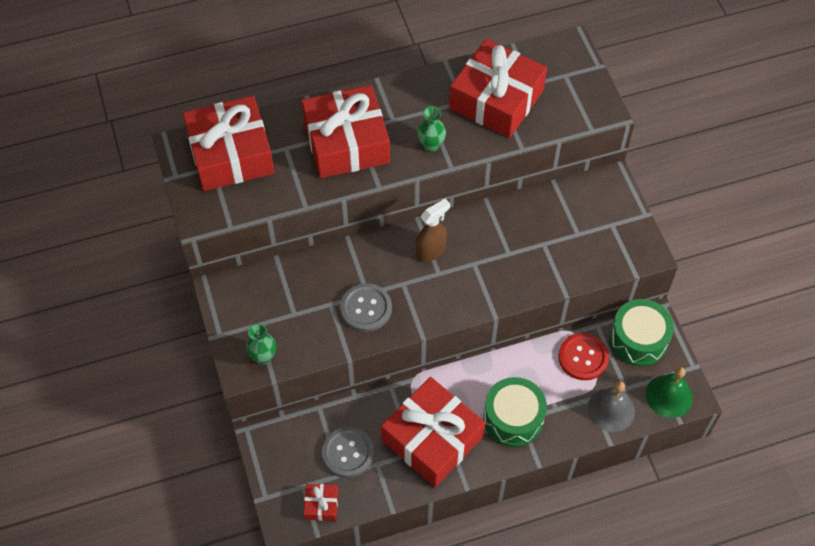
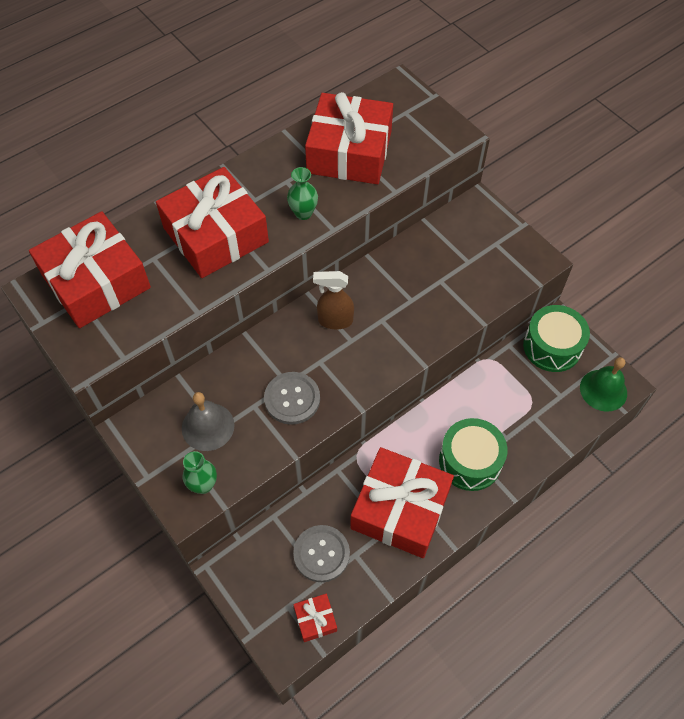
camera: 20 degrees left, 0 degrees up
(431, 251) = (335, 321): brown spray bottle -> brown spray bottle turned 120 degrees counterclockwise
(583, 357) = (509, 380): red button -> none
(611, 409) = (557, 421): grey bell -> grey bell (208, 426)

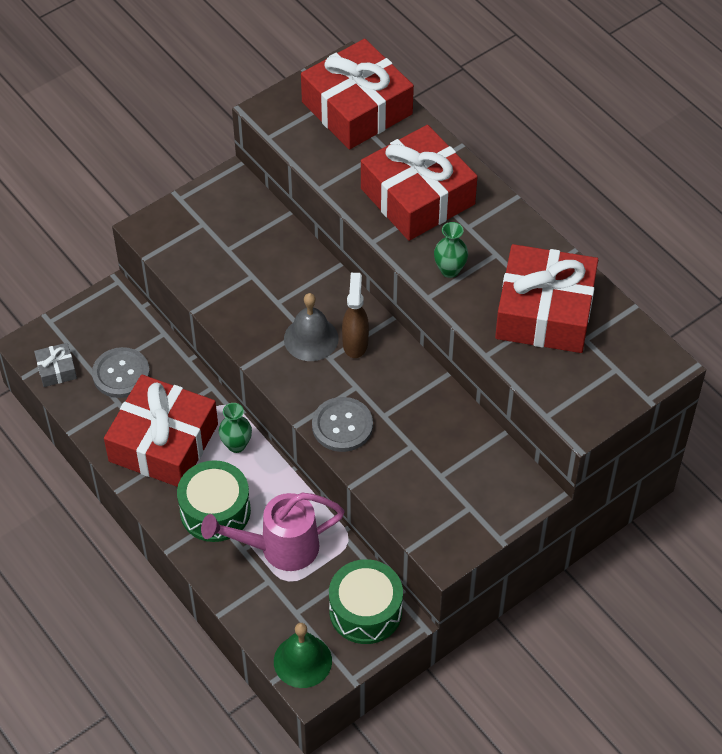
camera: 90 degrees right, 5 degrees down
(203, 485) = (168, 240): green vase -> green vase (236, 445)
(208, 426) = (230, 240): grey bell -> grey bell (311, 338)
(292, 399) = (258, 307): grey button -> grey button (342, 426)
(315, 619) = (56, 369): red gift -> grey gift
(502, 409) = (279, 548): none -> pink watering can

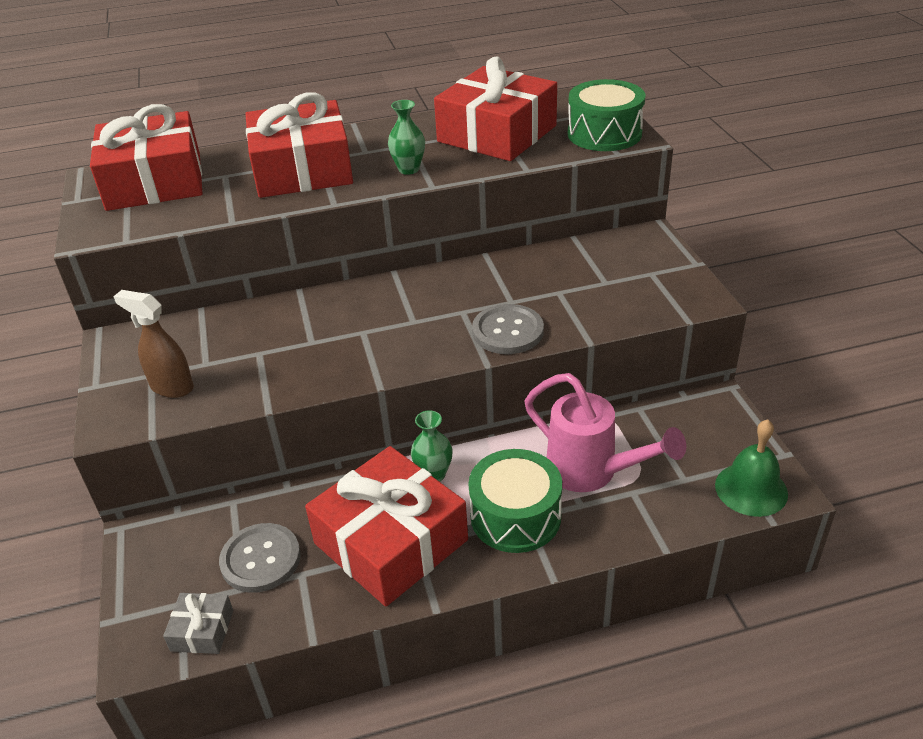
camera: 65 degrees left, 15 degrees down
(279, 548) = (592, 472): pink watering can -> pink watering can turned 60 degrees counterclockwise
(311, 338) = (378, 328): grey bell -> none
(355, 343) = (407, 300): brown spray bottle -> brown spray bottle (171, 387)
(365, 611) = (699, 424): green drum -> green drum (604, 134)

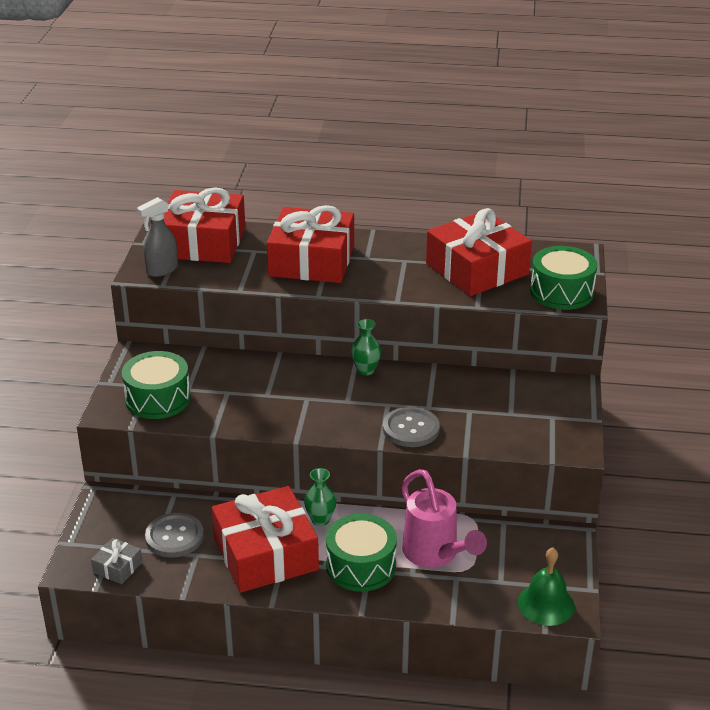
camera: 20 degrees right, 5 degrees down
(116, 224) = (162, 270): none -> grey spray bottle
(171, 387) = (158, 399): brown spray bottle -> green drum
(409, 169) = (389, 282): green vase -> green vase (366, 370)

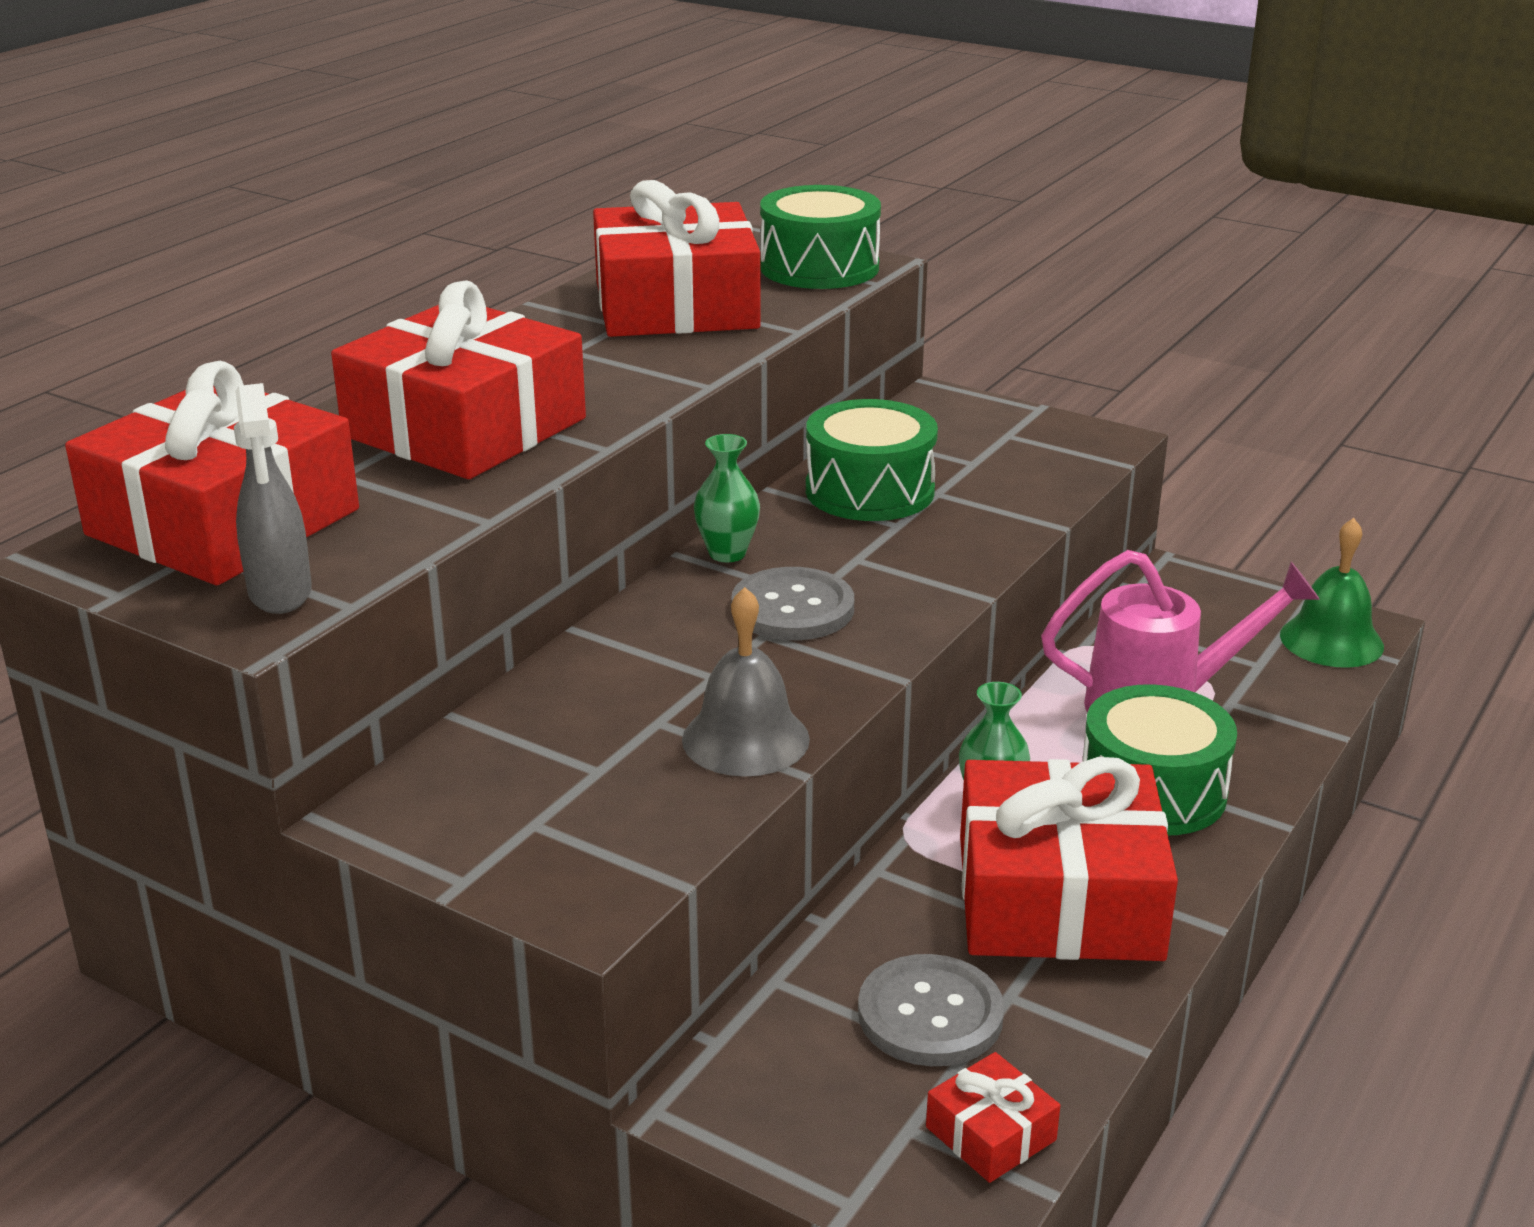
camera: 65 degrees left, 5 degrees down
(118, 567) = (990, 1133): grey gift -> red gift
(158, 399) = (599, 820): green drum -> green drum (869, 491)
(227, 415) = (745, 739): none -> grey bell
(411, 429) = (951, 555): grey button -> grey button (792, 608)

